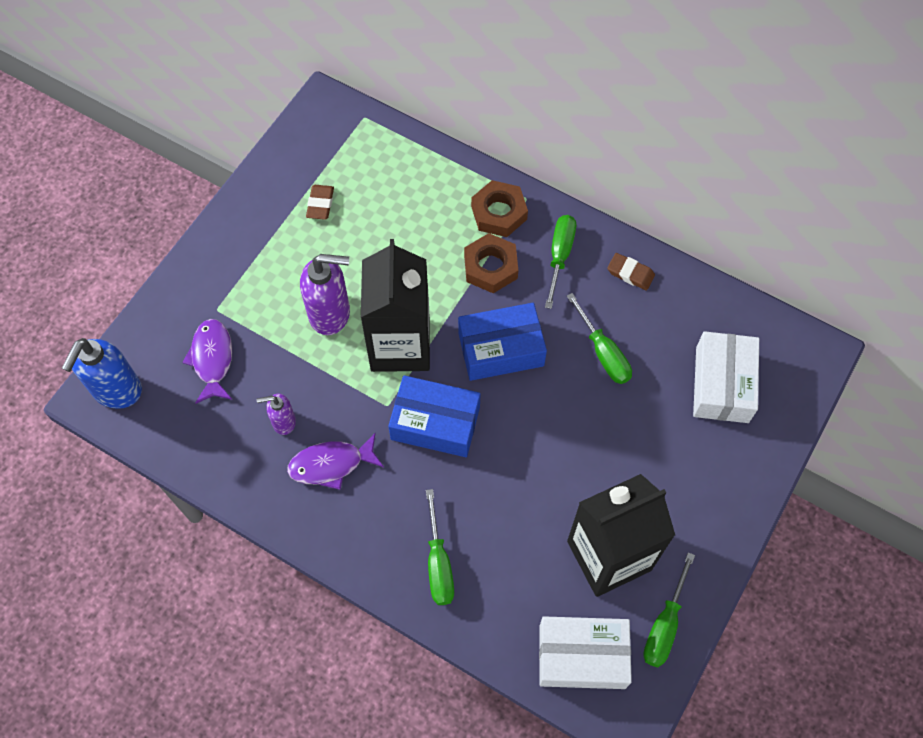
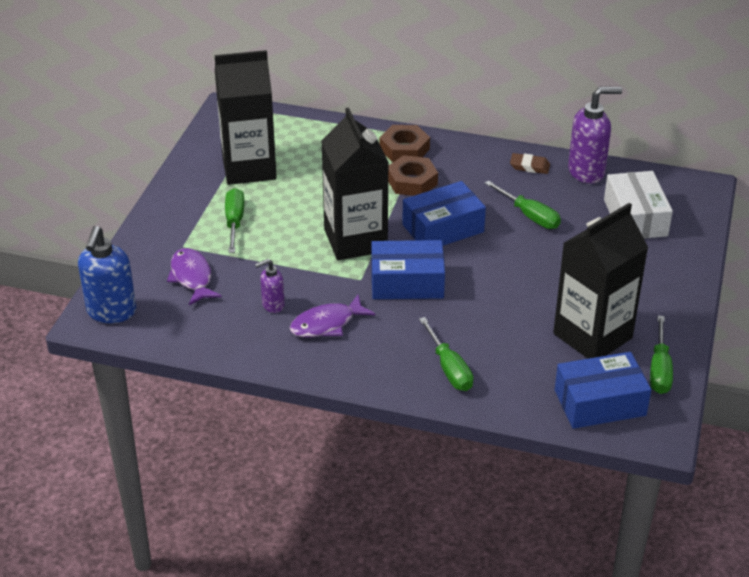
camera: 15 degrees left, 25 degrees down
(320, 204) = (249, 168): brown eraser -> black carton
(330, 314) = (286, 232): purple soap dispenser -> purple soap dispenser (587, 172)
(560, 255) = (466, 165): green screwdriver -> green screwdriver (234, 221)
(582, 656) = (600, 403): white box -> blue box

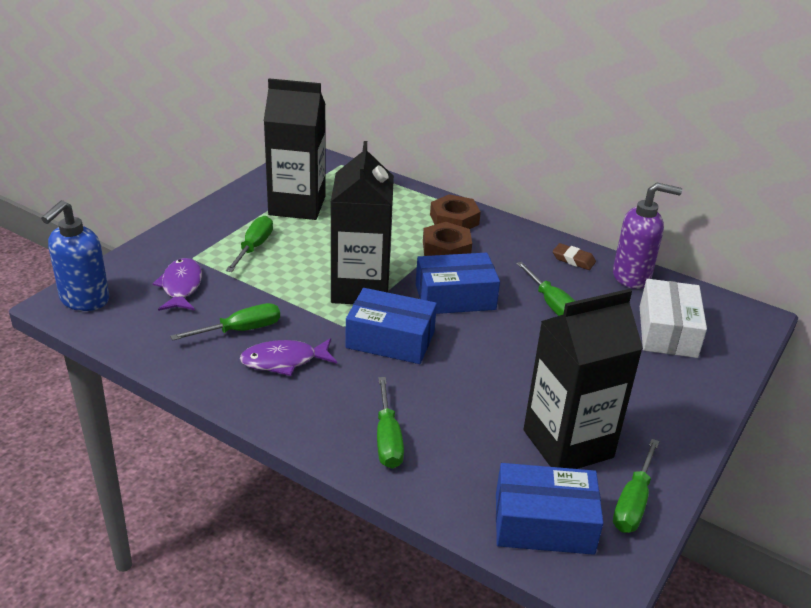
camera: 15 degrees right, 5 degrees down
(272, 305) = (241, 330): purple soap dispenser -> green screwdriver

